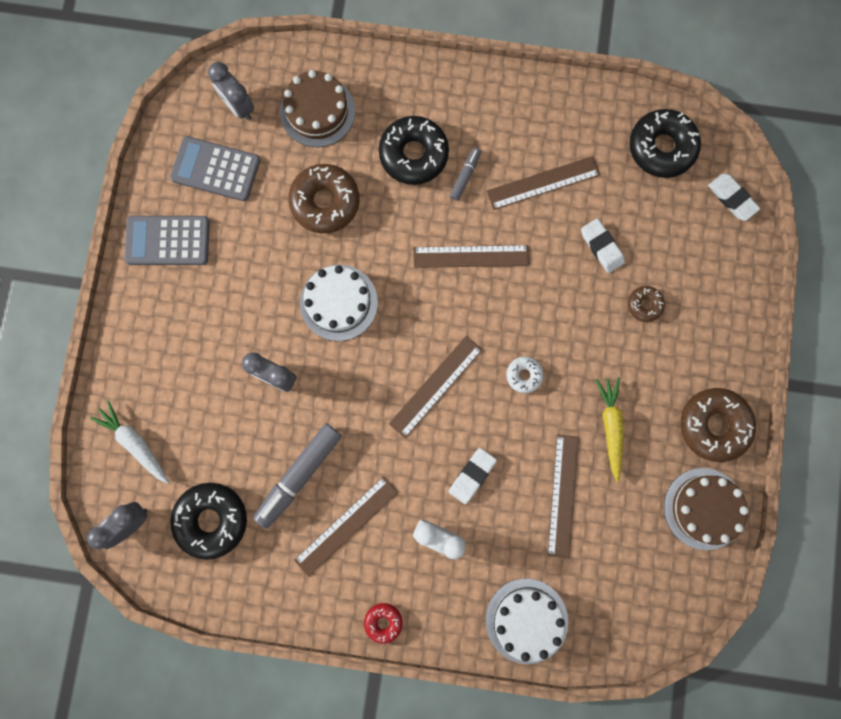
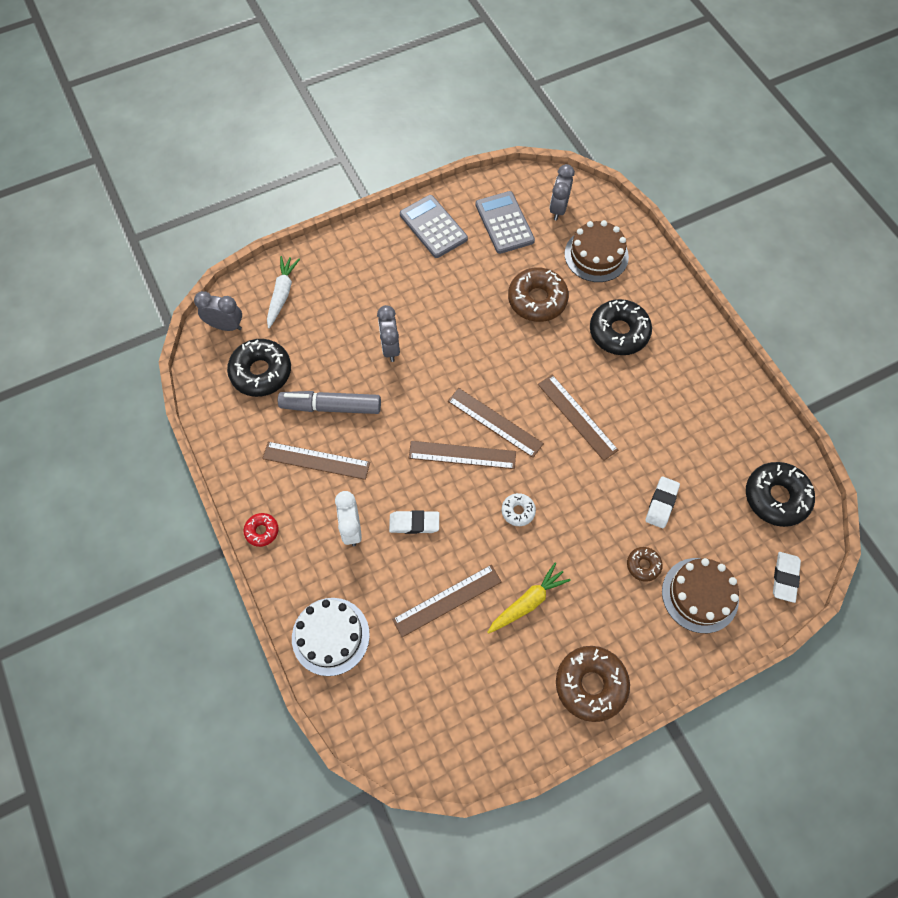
camera: 55 degrees right, 15 degrees down
(338, 302) = (473, 353): white cake -> none
(465, 176) = (632, 375): grey marker -> none
(543, 182) = (674, 430): brown ruler -> brown ruler (495, 422)
(704, 508) = (517, 722): brown cake -> brown cake (700, 595)

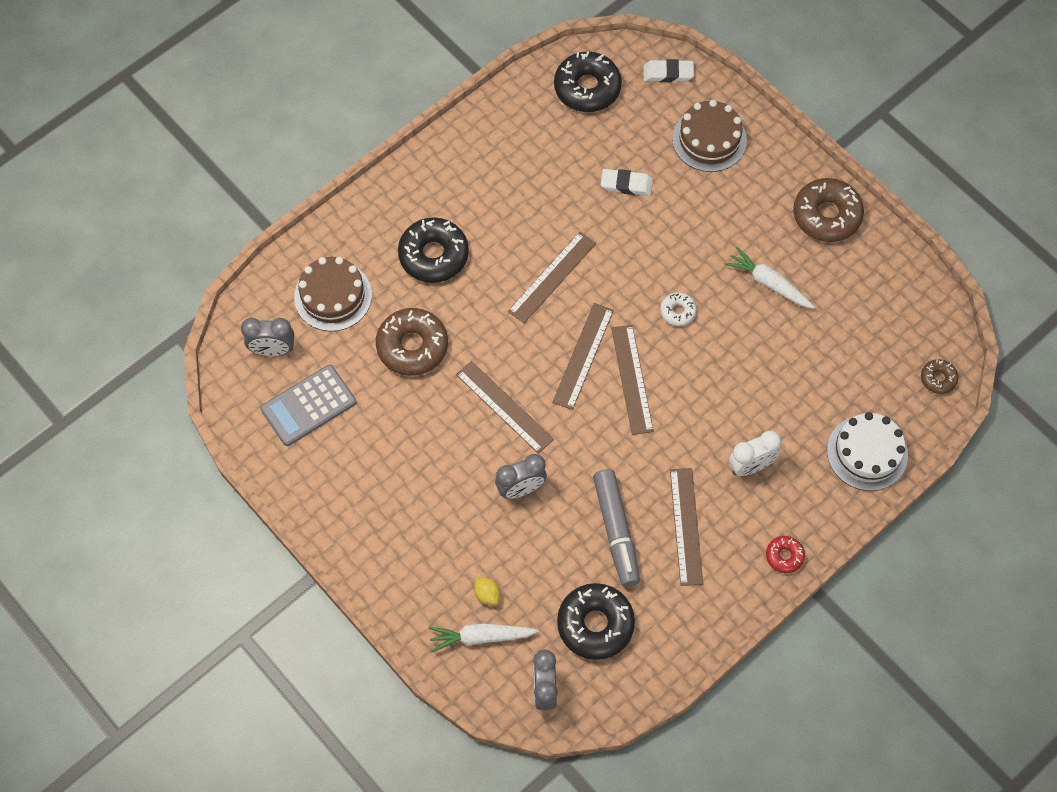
camera: 105 degrees left, 0 degrees up
(313, 305) = (487, 594): none -> yellow lemon
(414, 523) = (724, 406): white eraser -> none
(433, 227) = (334, 486): grey calculator -> none
(447, 600) = (793, 355): brown ruler -> brown ruler (504, 406)
(527, 602) = (768, 283): yellow carrot -> white carrot
(643, 565) = (696, 190): brown donut -> brown donut (938, 379)

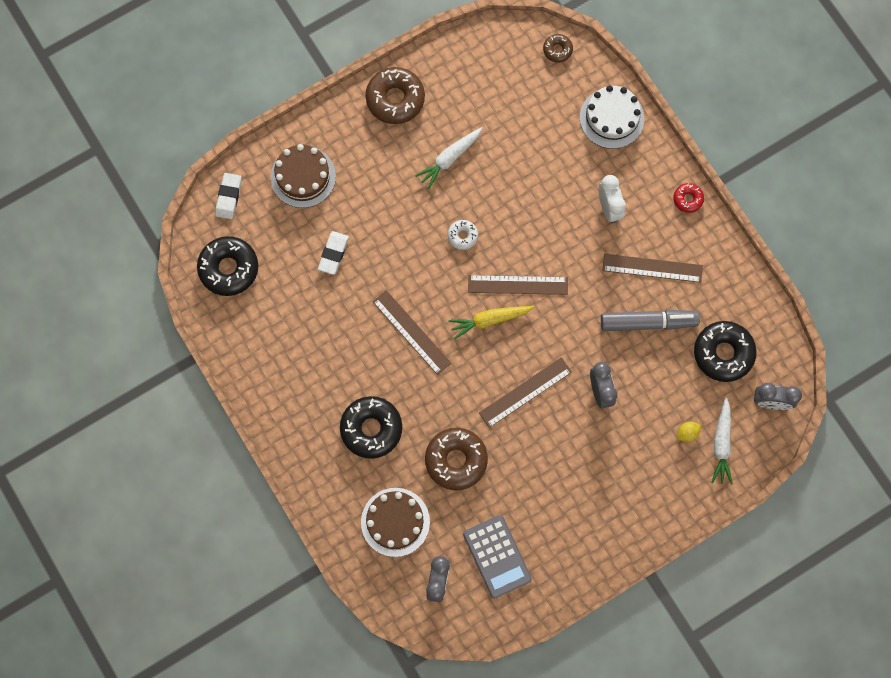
camera: 80 degrees left, 10 degrees up
(583, 356) = (489, 320): brown ruler -> yellow carrot

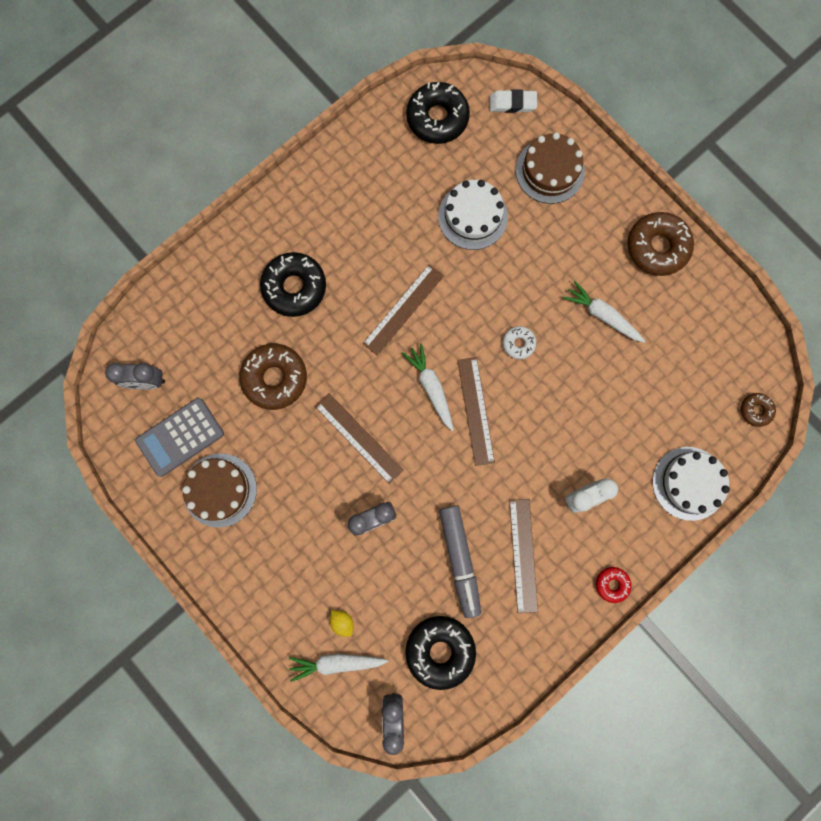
camera: 80 degrees right, 5 degrees up
(333, 254) = (472, 216): white eraser -> white cake
(395, 522) = (202, 328): brown cake -> brown cake (220, 490)
(489, 320) = (431, 387): yellow carrot -> white carrot

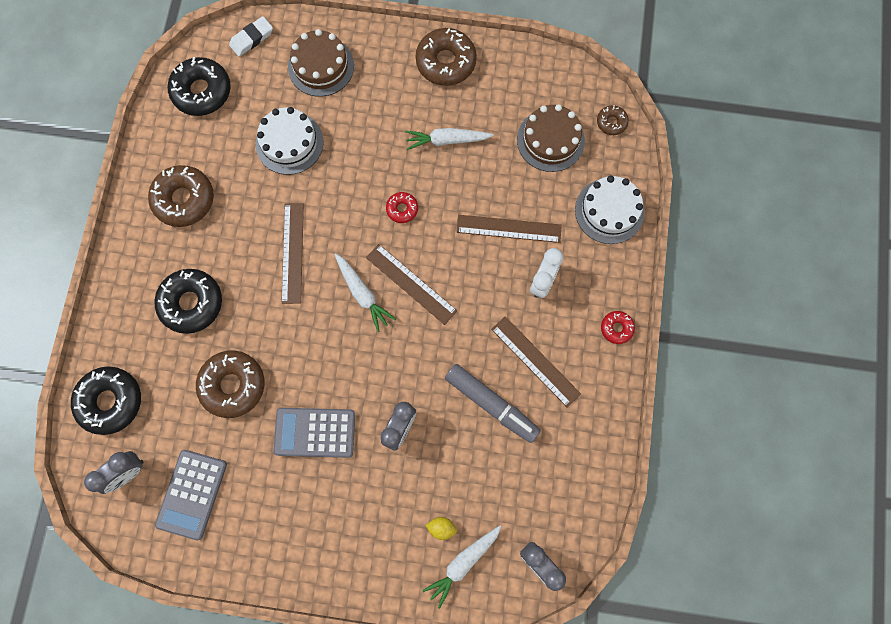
camera: 40 degrees left, 5 degrees down
(220, 490) = (259, 508): brown cake -> brown cake (550, 140)
(306, 467) = (315, 432): none -> grey calculator
(354, 198) = (184, 199): none -> brown donut
(359, 438) = (338, 376): brown ruler -> brown ruler (509, 228)
(431, 387) = (362, 294): white carrot -> white carrot turned 150 degrees counterclockwise
(440, 650) = (533, 485): black donut -> black donut (110, 401)
(518, 343) = (402, 209): white donut -> red donut

